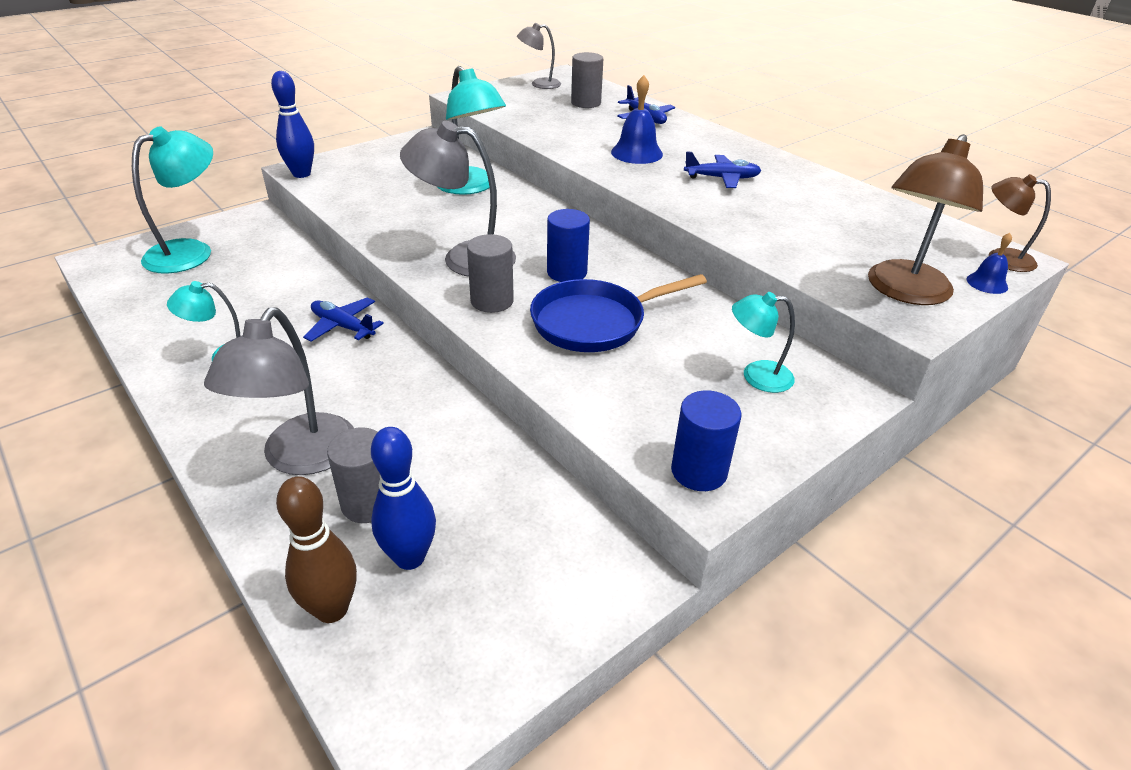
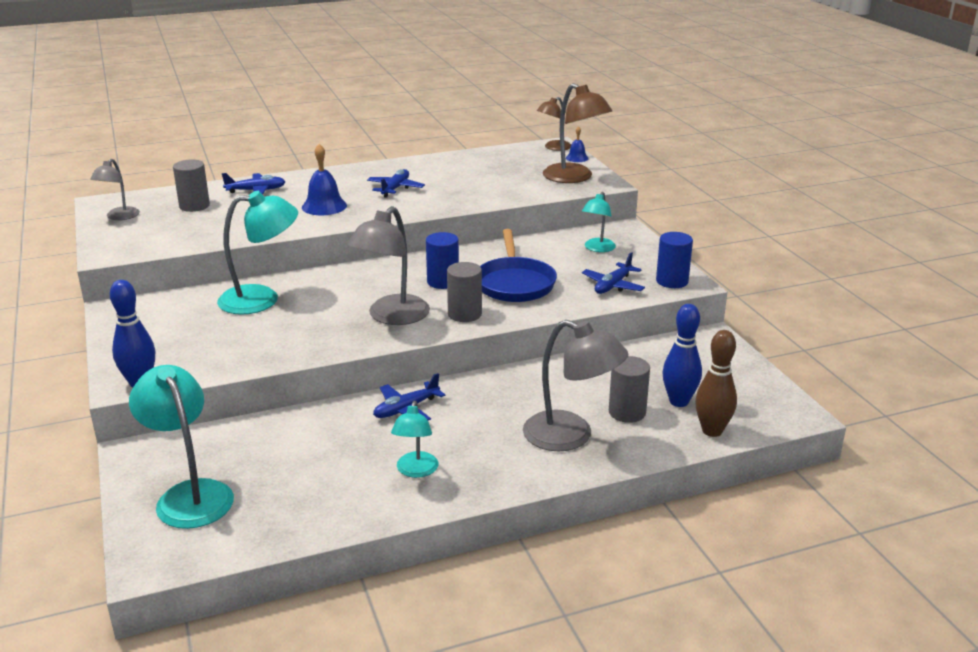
camera: 70 degrees left, 10 degrees down
(641, 408) = (613, 286): none -> blue plane

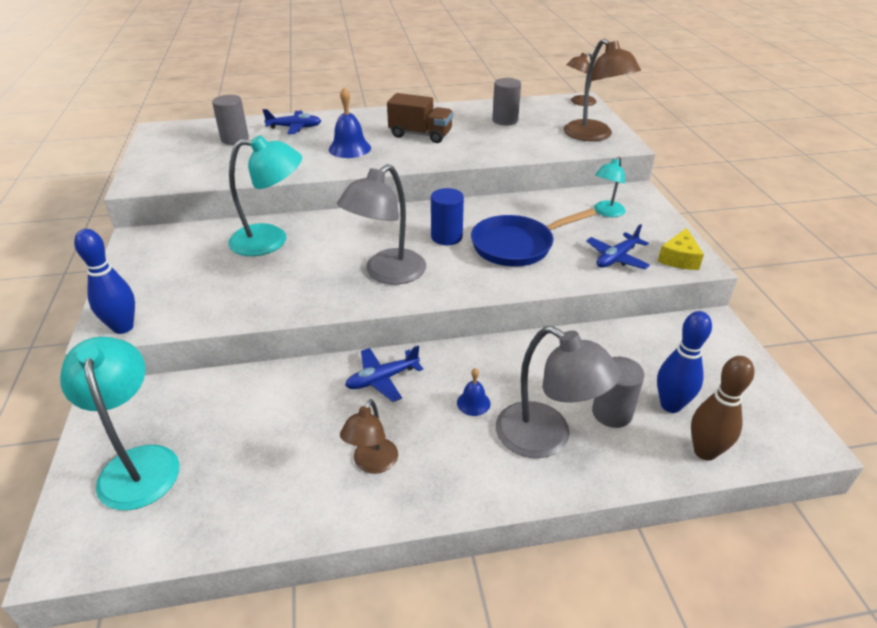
camera: 10 degrees right, 10 degrees up
(119, 217) = (165, 145): grey lamp -> none
(395, 188) = (420, 135): blue plane -> brown truck
(416, 471) = (372, 464): turquoise lamp -> brown lamp
(464, 314) = (459, 278): grey cylinder -> grey cylinder (505, 120)
(514, 283) = (516, 245): blue pan -> blue pan turned 60 degrees clockwise
(577, 158) = (599, 115): blue bell -> blue bell (473, 403)
(672, 281) = (679, 258): blue cylinder -> yellow cheese

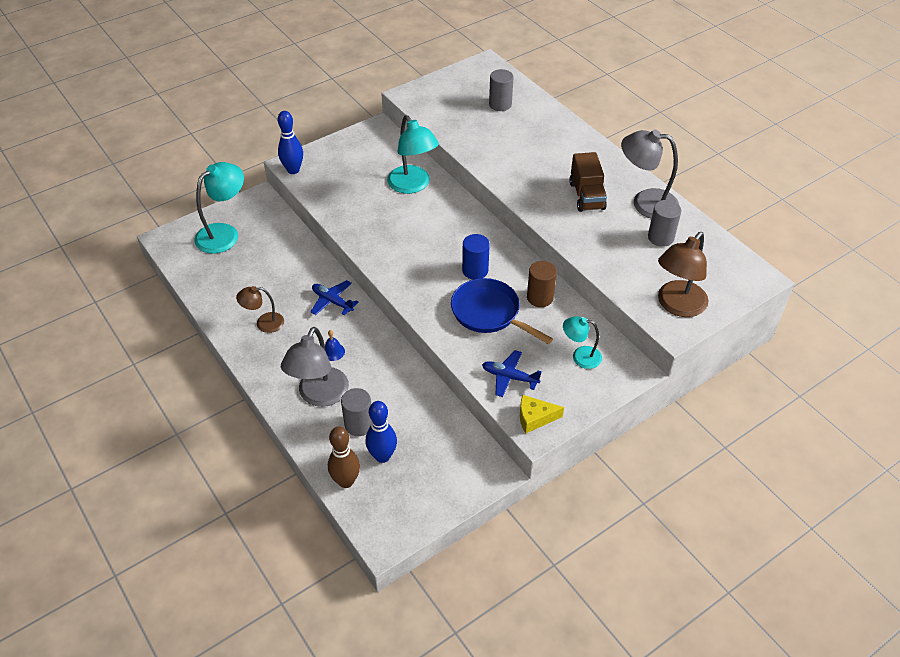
camera: 65 degrees right, 10 degrees up
(294, 127) = (543, 124): blue plane -> none
(349, 148) = (531, 167): blue bell -> none
(387, 273) = (409, 256): grey lamp -> grey lamp (645, 203)
(514, 211) = (540, 297): none -> brown cylinder
(579, 102) = (751, 277): brown lamp -> none

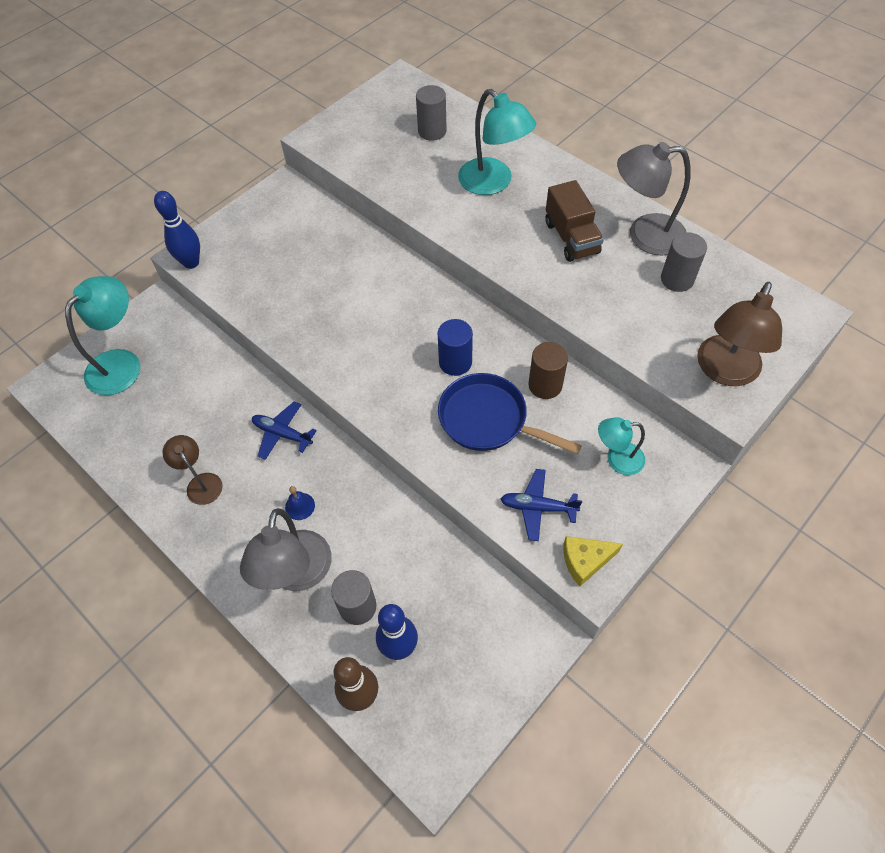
camera: 10 degrees left, 10 degrees up
(264, 323) = (201, 483): brown lamp -> brown lamp turned 75 degrees clockwise
(413, 185) = (348, 257): turquoise lamp -> turquoise lamp (493, 183)

